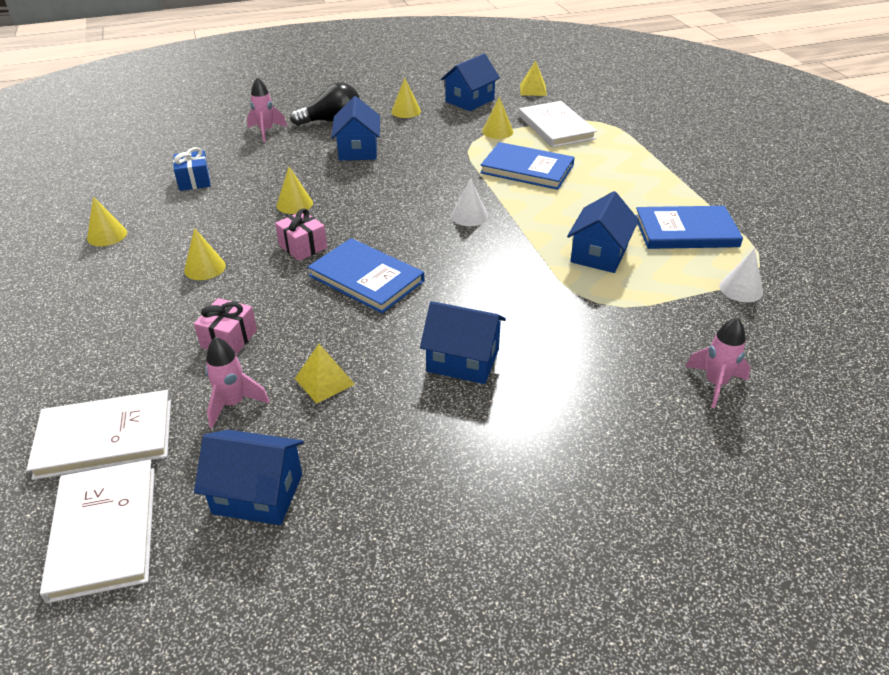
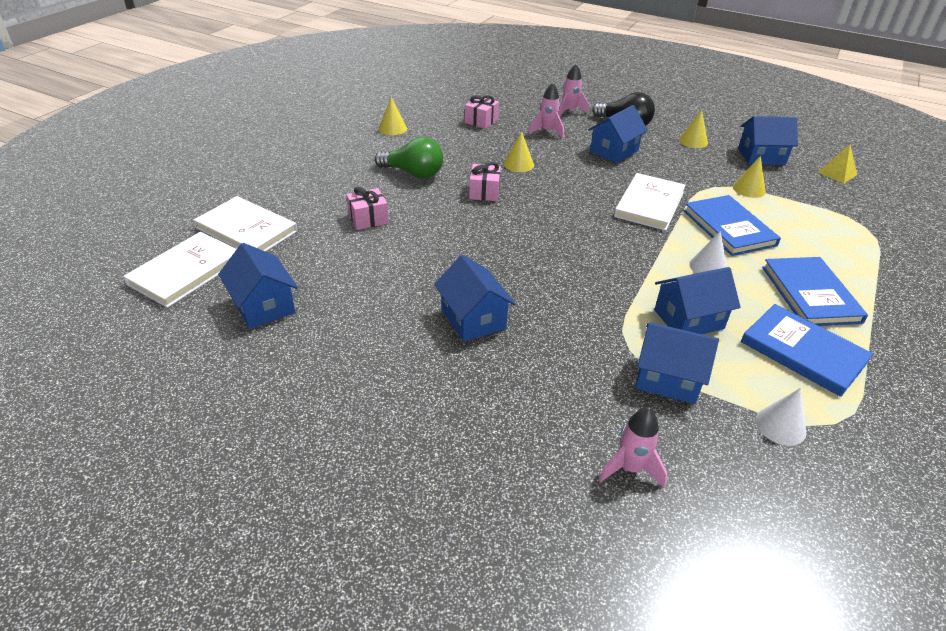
camera: 45 degrees right, 0 degrees up
(194, 181) = (481, 121): blue gift -> pink gift
(205, 268) = (413, 173): yellow cone -> green light bulb
(233, 404) = (320, 254): pink rocket -> pink rocket (547, 132)
(324, 381) = (379, 274): yellow pyramid -> none
(366, 278) = (492, 233): blue book -> blue book (810, 294)
(469, 216) = (626, 235): white cone -> white cone (708, 267)
(556, 127) = (810, 211): white book -> white book (649, 204)
(647, 305) = (667, 378): none -> blue house

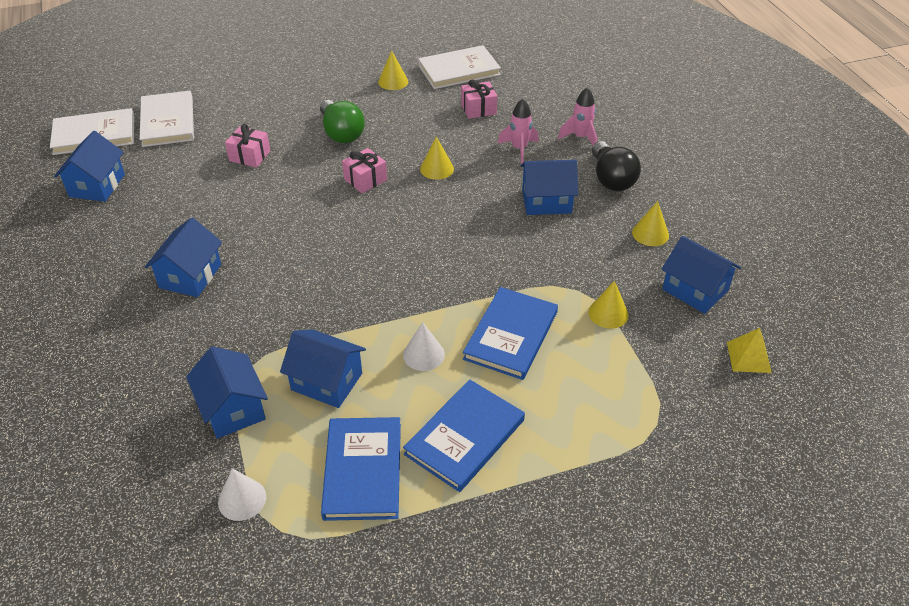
camera: 45 degrees right, 5 degrees up
(630, 468) = (109, 440): pink rocket -> none
(649, 204) = (481, 270): white book -> white book (459, 70)

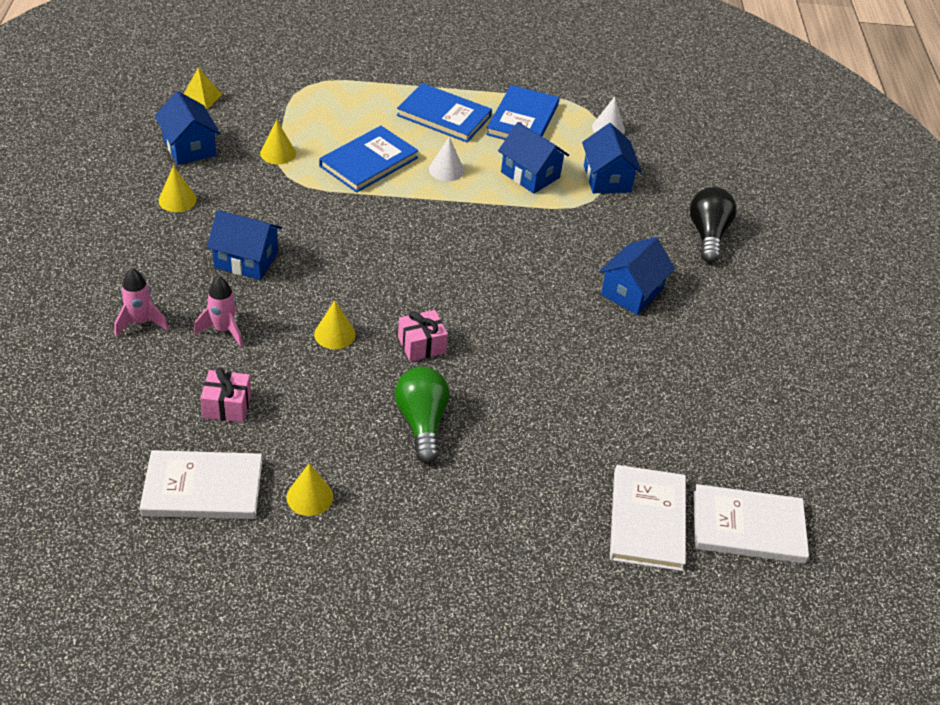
camera: 165 degrees left, 0 degrees up
(97, 185) = (735, 435): blue house -> none
(250, 156) = (546, 423): pink gift -> none
(465, 437) = (444, 116): blue book -> blue book turned 60 degrees clockwise
(611, 179) = (158, 263): black light bulb -> black light bulb (708, 235)

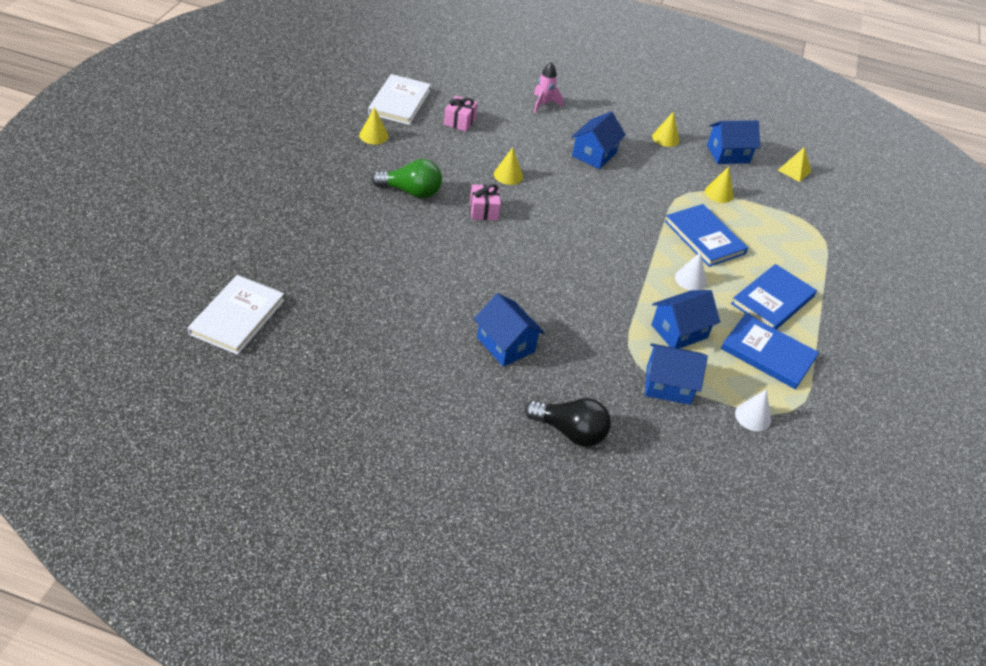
camera: 105 degrees right, 0 degrees up
(224, 330) = (527, 132): pink rocket -> none
(647, 520) = (275, 267): white book -> none

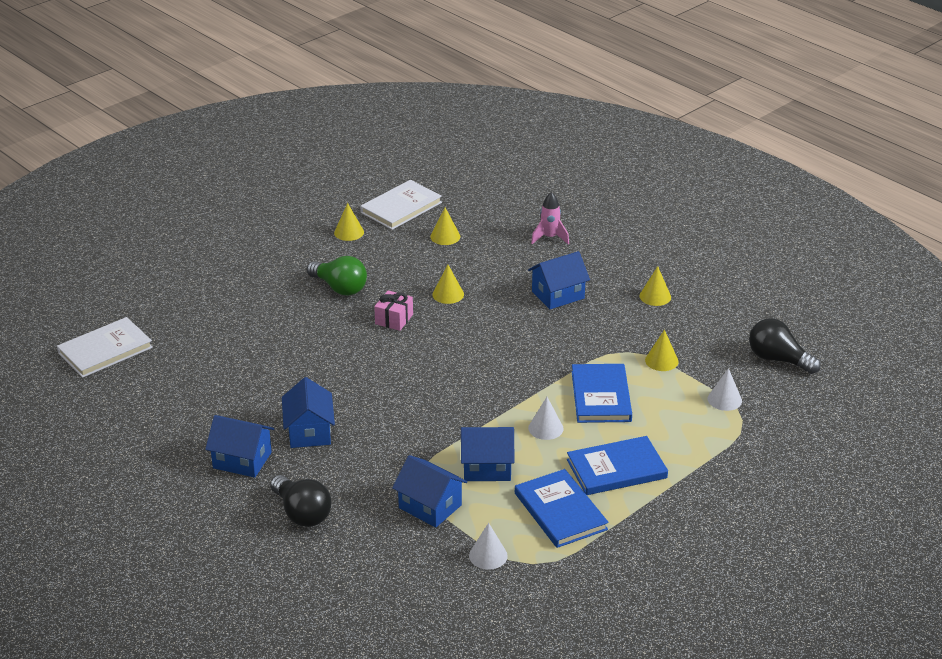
camera: 35 degrees right, 10 degrees down
(459, 121) = (445, 236): pink gift -> yellow cone
(728, 154) = (713, 326): blue house -> blue house (242, 460)
(790, 215) = (724, 399): none -> white cone
(794, 170) = (778, 359): yellow pyramid -> black light bulb

